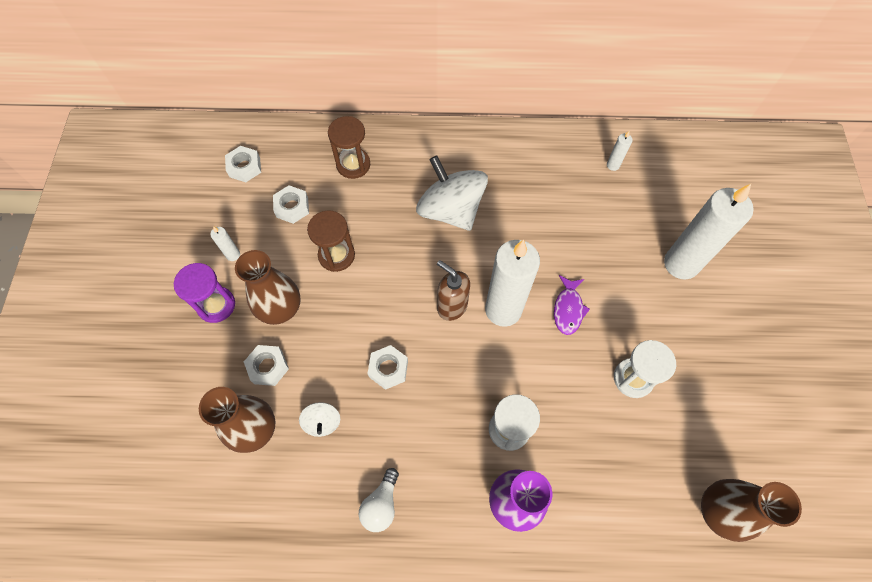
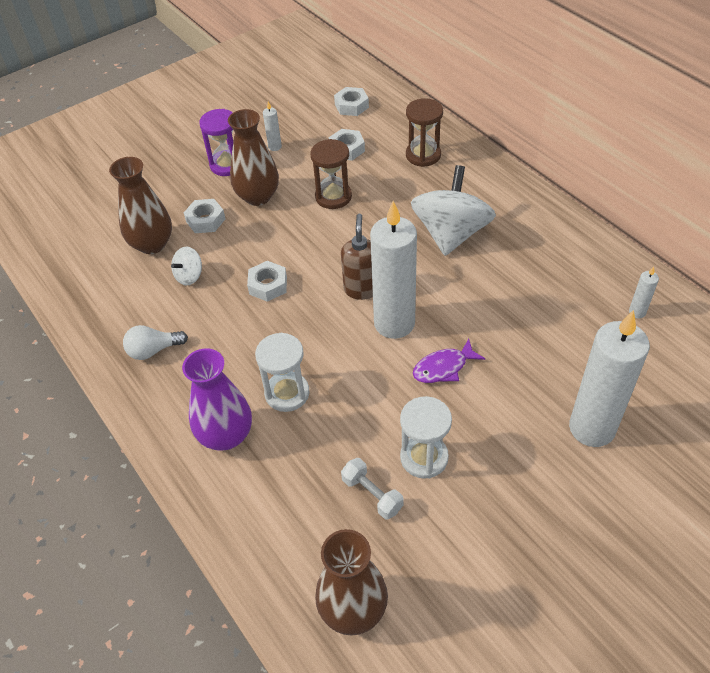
camera: 55 degrees right, 15 degrees down
(639, 434) = (372, 494): none -> white dumbbell

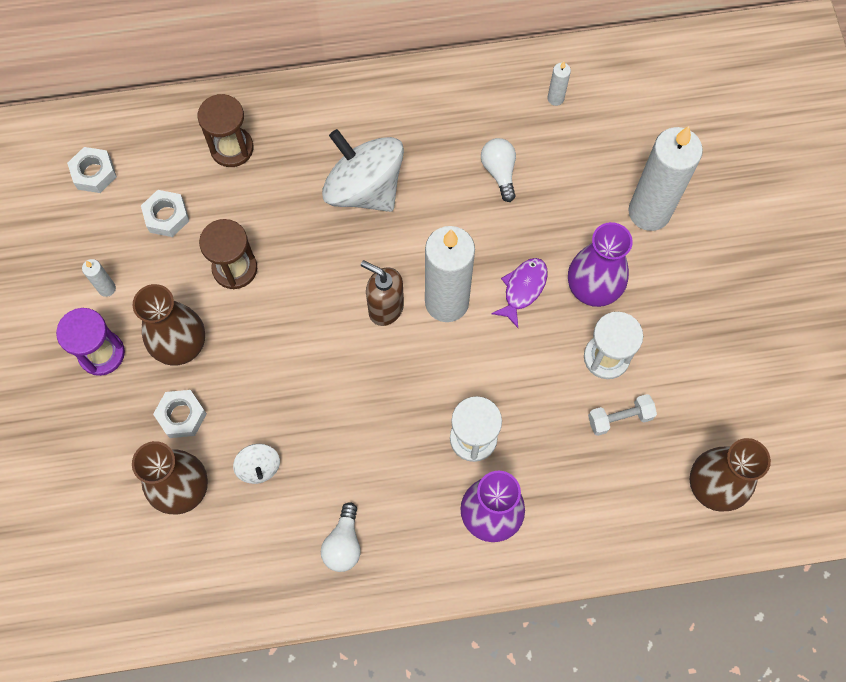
camera: 65 degrees left, 20 degrees up
(268, 285) = (323, 394): white nut -> none
(443, 368) = (523, 289): purple fish -> purple fish turned 150 degrees counterclockwise
(483, 417) = (593, 287): none -> purple vase
(535, 306) = (499, 172): none -> white light bulb

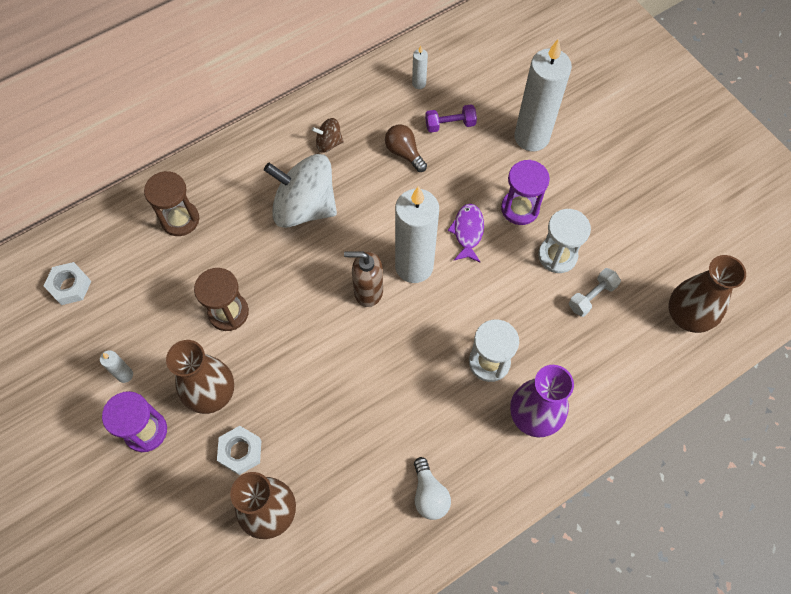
camera: 25 degrees left, 5 degrees down
(166, 216) = (150, 295): white nut -> none
(259, 467) = (327, 464): white spinning top -> none
(424, 127) = (328, 143): none -> brown spinning top
(499, 172) = (404, 153): white light bulb -> brown light bulb
(565, 160) = (450, 124): none -> purple dumbbell
(593, 287) = (520, 208): purple vase -> purple hourglass

